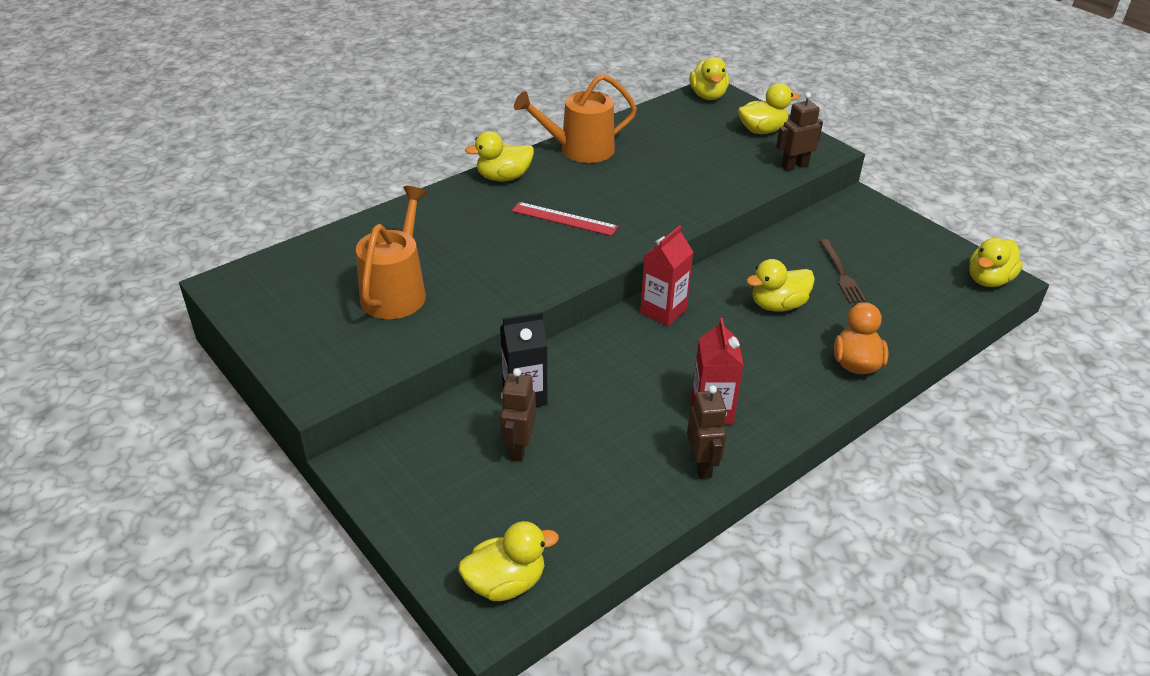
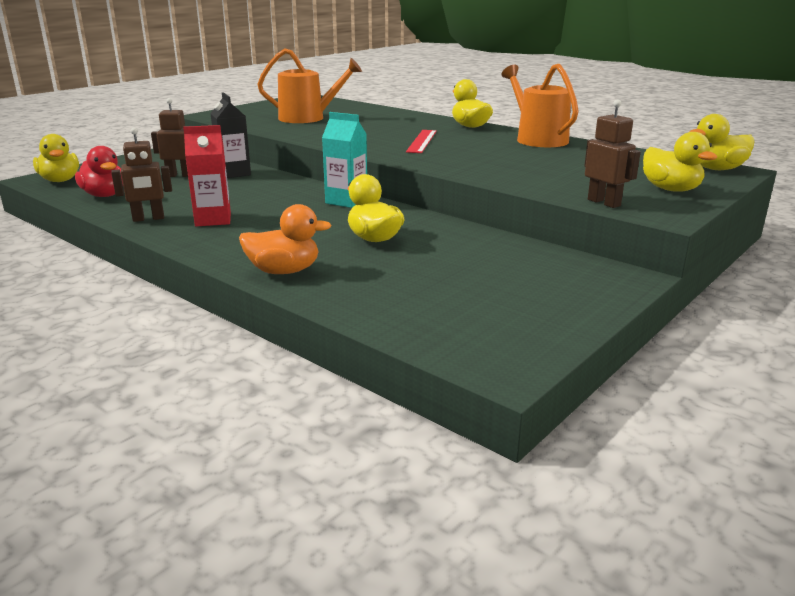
camera: 80 degrees right, 15 degrees down
(597, 518) = (104, 195): none -> red duck
(663, 311) = (346, 201): red carton -> turquoise carton
(841, 273) = (449, 265): brown fork -> none
(988, 280) = (495, 356): yellow duck -> none

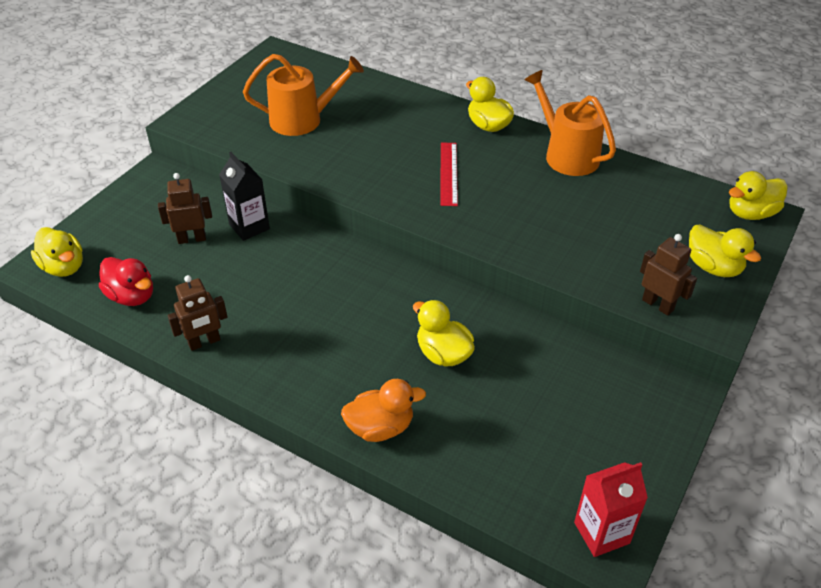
camera: 10 degrees left, 20 degrees up
(213, 220) = (271, 335): red carton -> red carton (601, 533)
(346, 201) = (391, 278): turquoise carton -> none

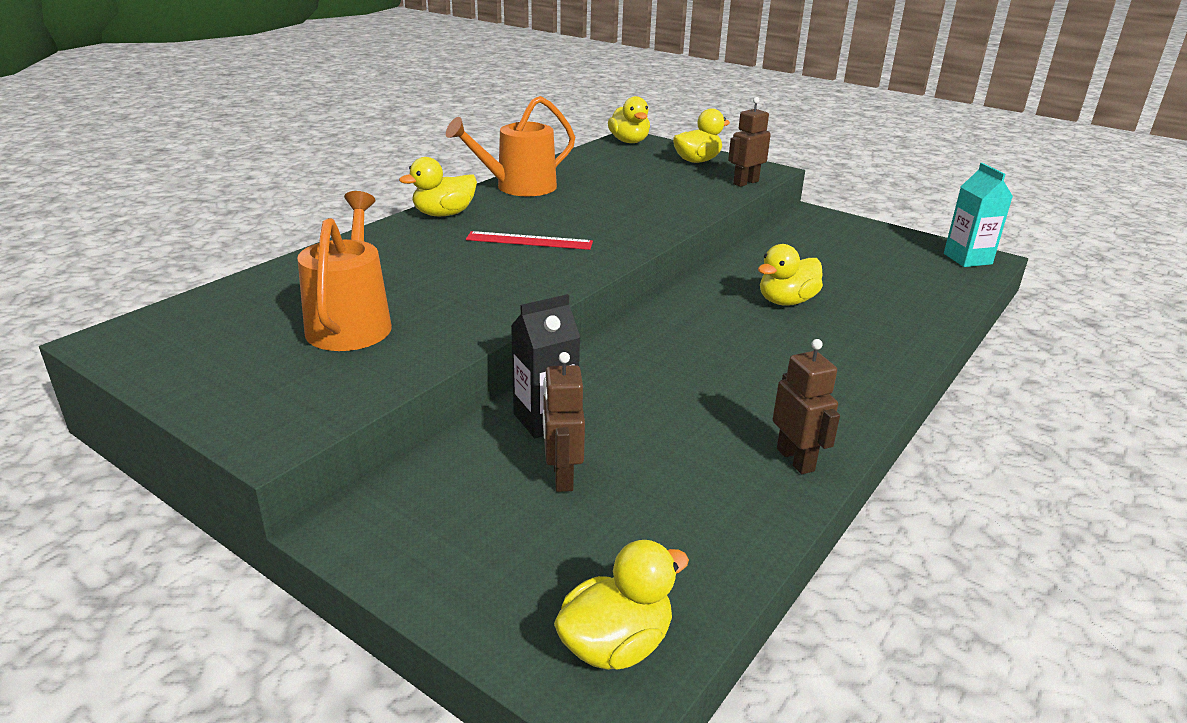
camera: 85 degrees left, 15 degrees down
(132, 296) = (701, 540): red duck -> none
(380, 427) = (898, 341): orange duck -> none
(601, 533) = (967, 259): red carton -> turquoise carton

